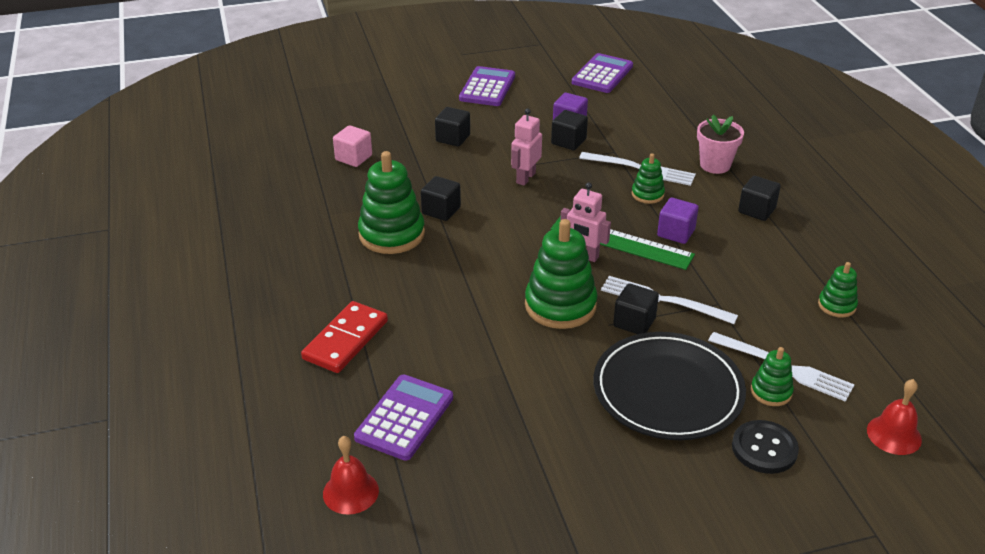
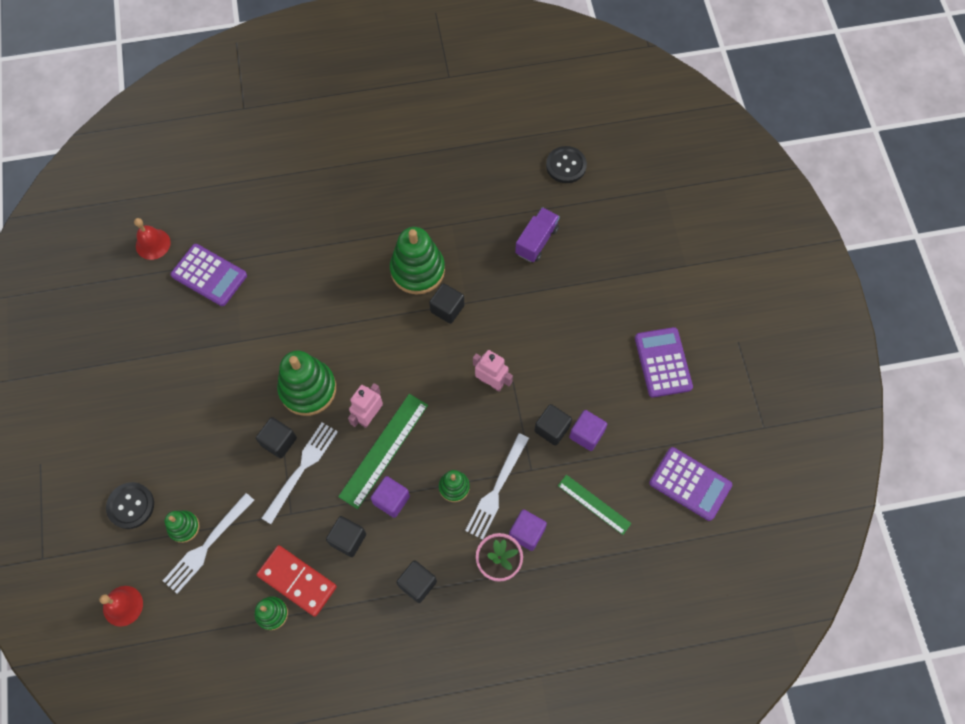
camera: 95 degrees right, 30 degrees up
(258, 143) = (566, 165): none -> black button
(346, 340) = (293, 239): red domino -> red domino (297, 581)
(353, 158) = (536, 241): pink cube -> purple truck
(453, 138) = (565, 324): black cube -> black cube (348, 539)
(487, 87) = (663, 362): purple calculator -> purple calculator turned 120 degrees counterclockwise
(637, 118) = (594, 504): none -> green ruler
(668, 391) = (200, 451): black plate -> none
(678, 151) = (527, 533): none -> purple cube

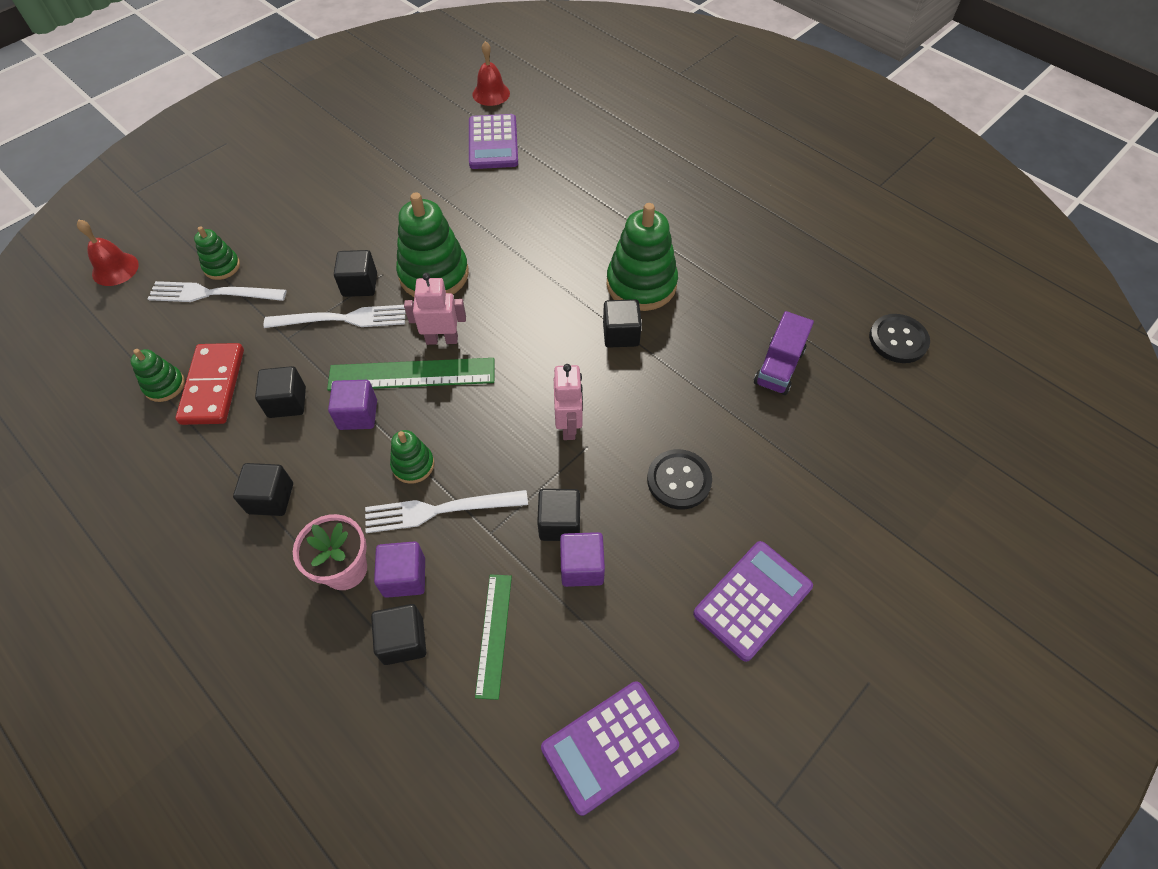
camera: 55 degrees right, 10 degrees down
(131, 506) = (221, 219): black button -> black button (679, 480)
(536, 241) = (778, 367): purple truck -> purple truck turned 120 degrees clockwise
(565, 554) = (403, 641): none -> black cube
(690, 484) = (609, 746): purple calculator -> purple calculator turned 60 degrees clockwise

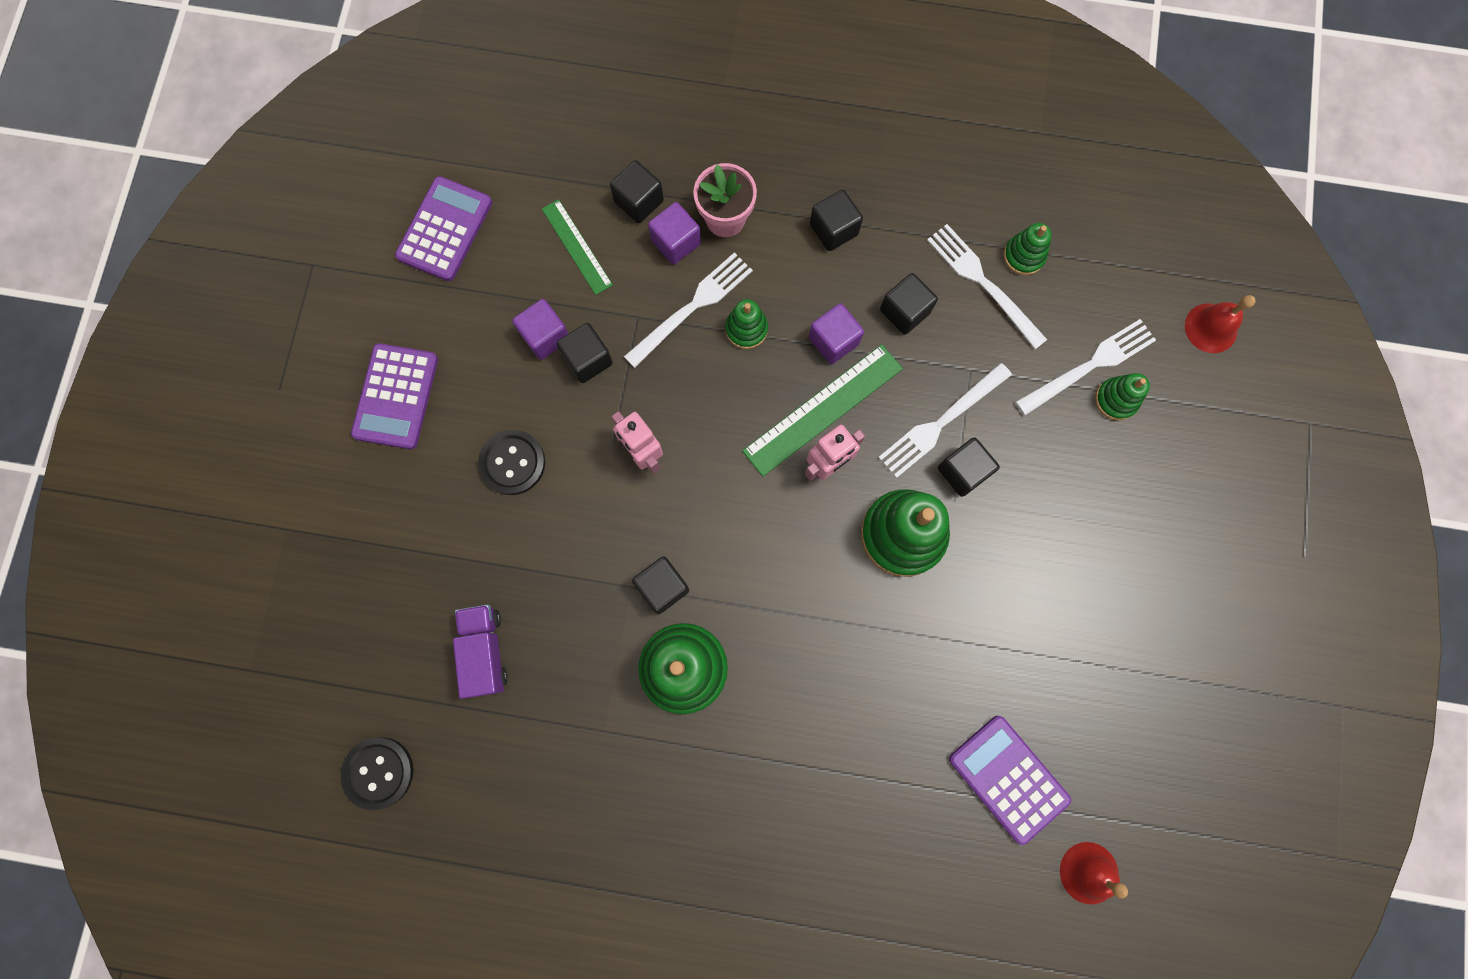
camera: 145 degrees right, 20 degrees up
(213, 386) = (983, 283): red domino -> white fork

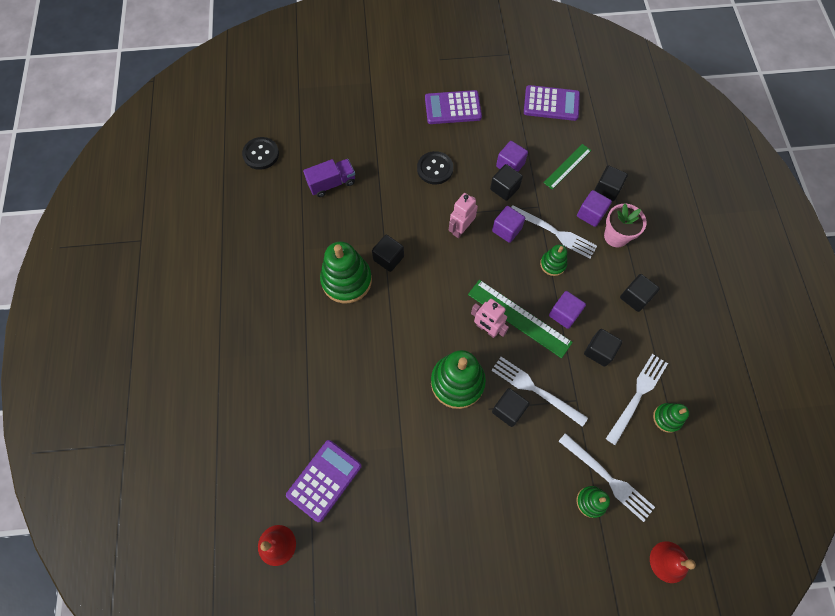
camera: 75 degrees right, 10 degrees down
(665, 380) = (506, 230): none -> purple cube

